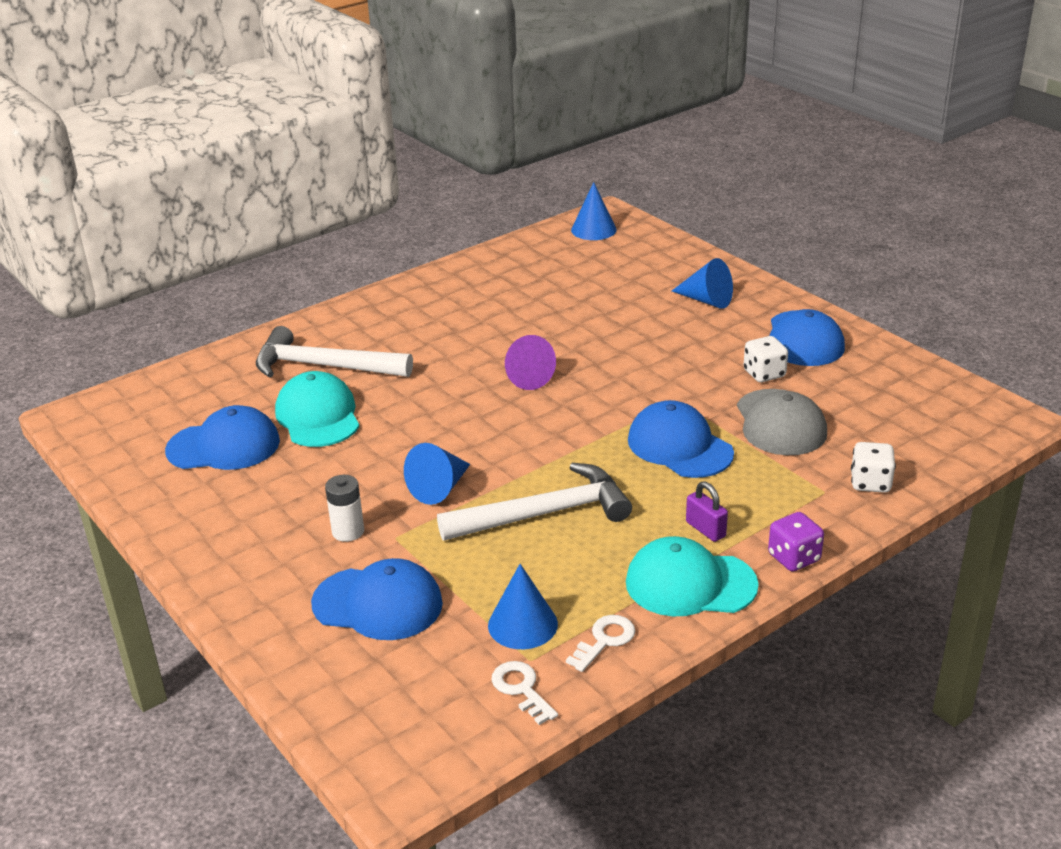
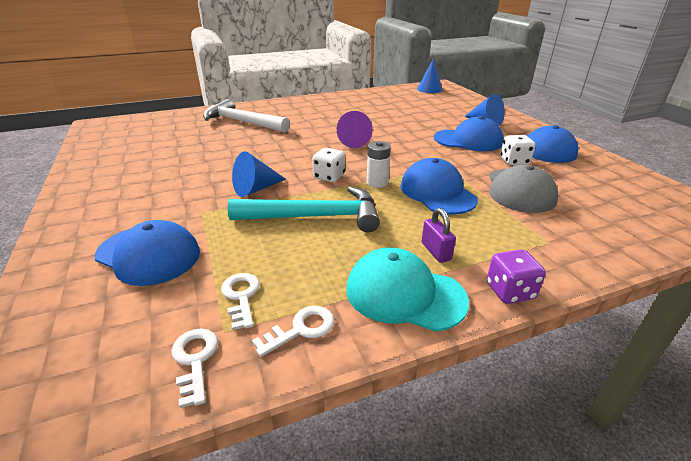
camera: 15 degrees right, 0 degrees up
(224, 446) = (153, 147): blue cap -> blue cap (468, 140)
(318, 416) = (218, 142): turquoise cap -> none
(348, 531) = (175, 203): white battery -> white battery (377, 182)
(522, 624) = (241, 296): blue cone -> white key
(544, 513) = (315, 217): white hammer -> turquoise hammer
(870, 483) = (592, 243): white dice -> white dice (329, 177)

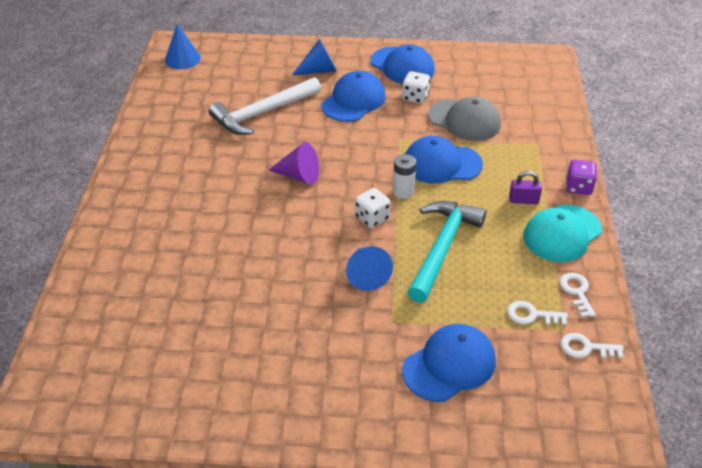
camera: 65 degrees left, 10 degrees up
(242, 122) = (161, 250): white hammer -> white hammer (262, 113)

